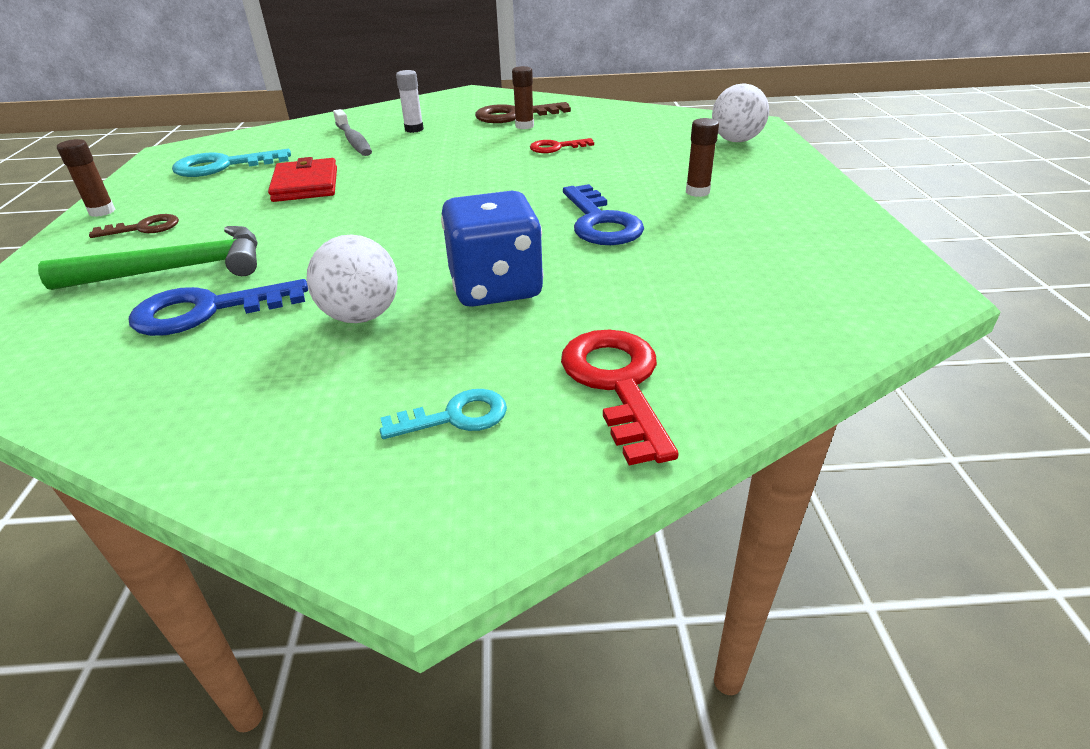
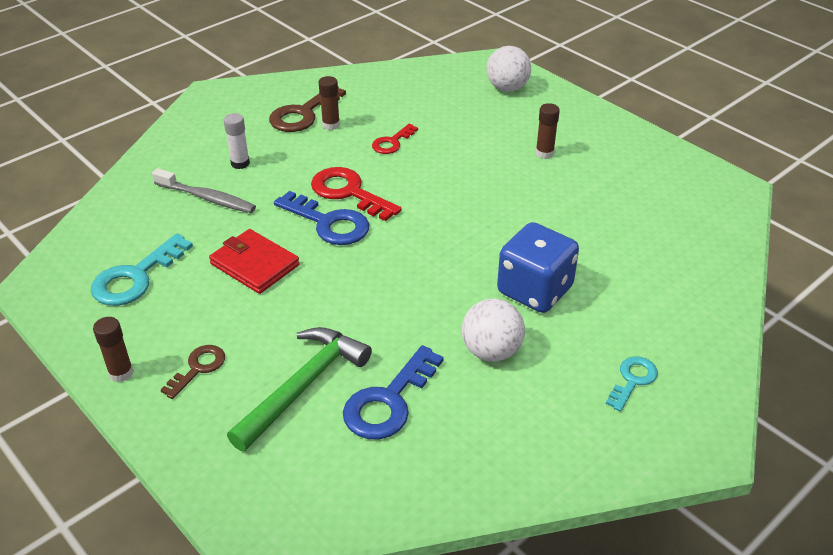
camera: 40 degrees left, 5 degrees up
(600, 222) = (522, 208): blue key -> blue key (328, 223)
(617, 383) = (675, 319): red key -> red key (349, 192)

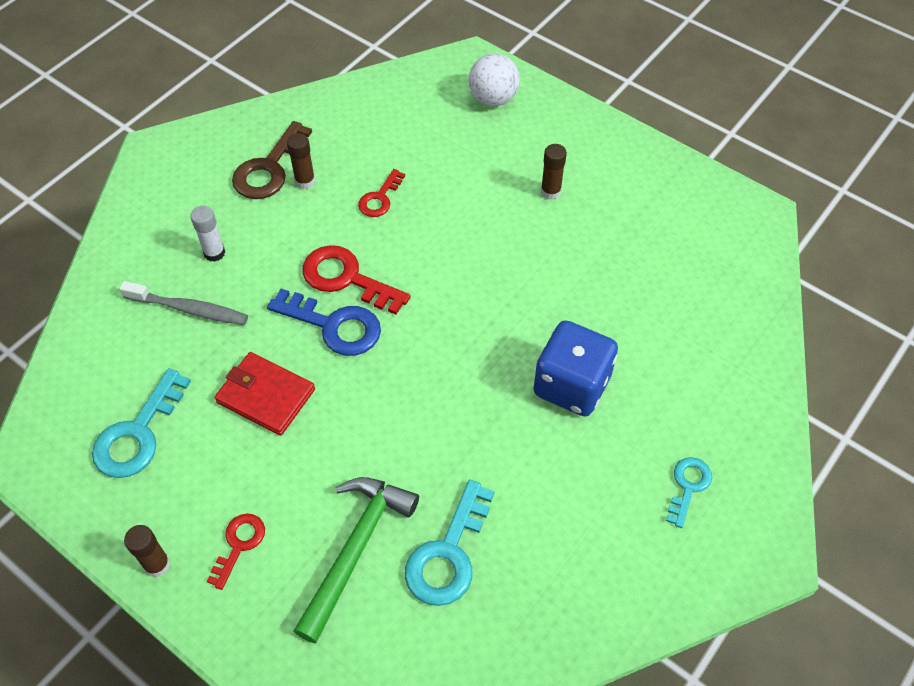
camera: 10 degrees left, 15 degrees up
(198, 368) = (239, 545): brown key -> red key
(389, 401) = (448, 554): blue key -> turquoise key
(491, 351) = (540, 472): white ball -> none

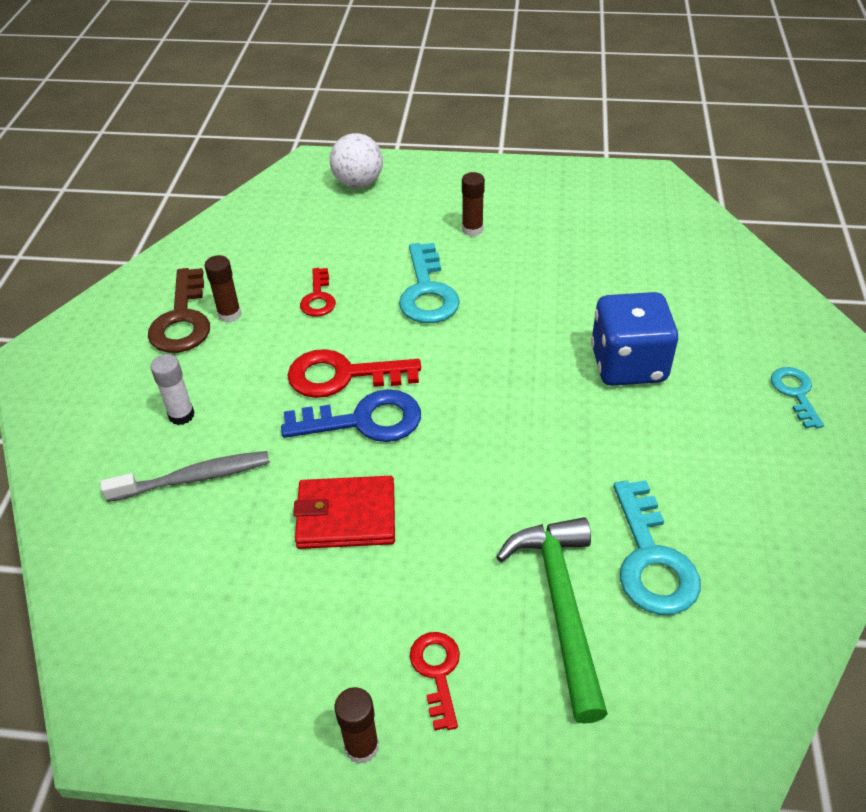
camera: 30 degrees left, 10 degrees down
(138, 433) = (230, 625): turquoise key -> turquoise key (427, 292)

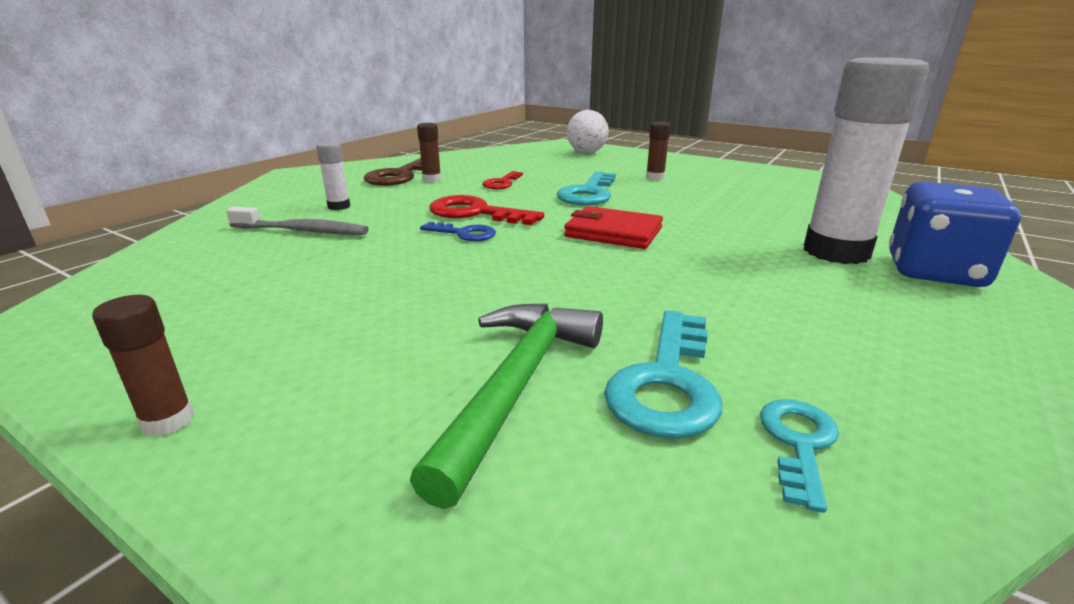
camera: 25 degrees right, 20 degrees down
(346, 516) = (382, 273): red wallet -> red wallet (613, 232)
(364, 420) = (464, 234): blue key -> blue key, size x0.60
(437, 672) = (322, 391): red key -> none
(628, 364) = (746, 254): blue dice -> blue dice (934, 272)
(693, 334) = (836, 252): none -> white glue stick
(795, 393) = (955, 310): turquoise key -> turquoise key (798, 443)

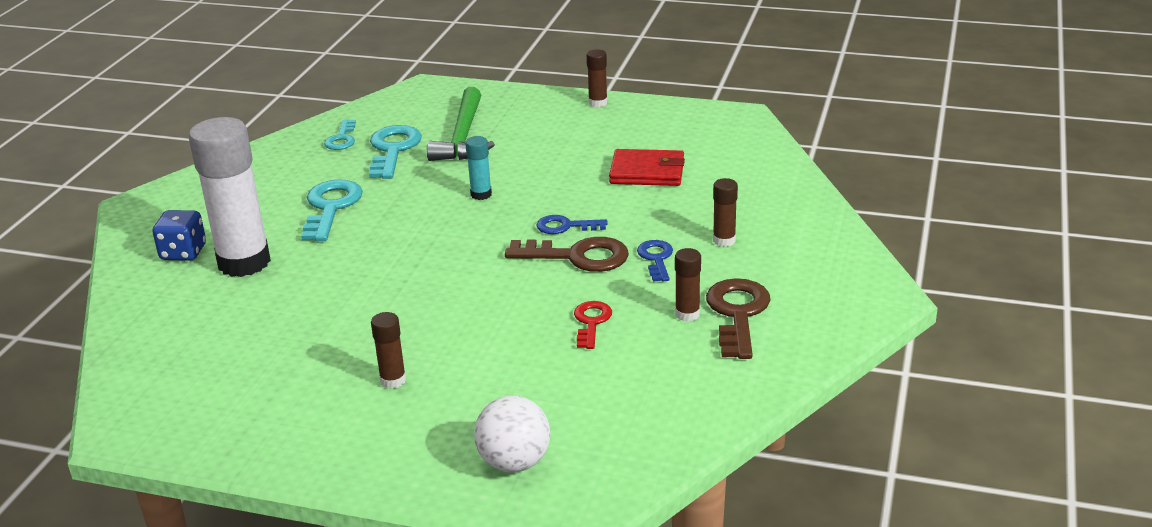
camera: 165 degrees right, 5 degrees up
(303, 231) = (706, 204): grey toothbrush -> none
(339, 206) = (724, 240): white glue stick -> brown glue stick
(411, 204) = (656, 259): none -> blue key
(475, 213) = (578, 256): red key -> brown key
(537, 277) = (481, 194): none -> turquoise glue stick
(588, 193) = (474, 318): turquoise key -> turquoise key (331, 207)
(613, 232) = (434, 252): red wallet -> red wallet (647, 172)
(934, 272) = (183, 252): blue dice -> blue dice, size x0.64

